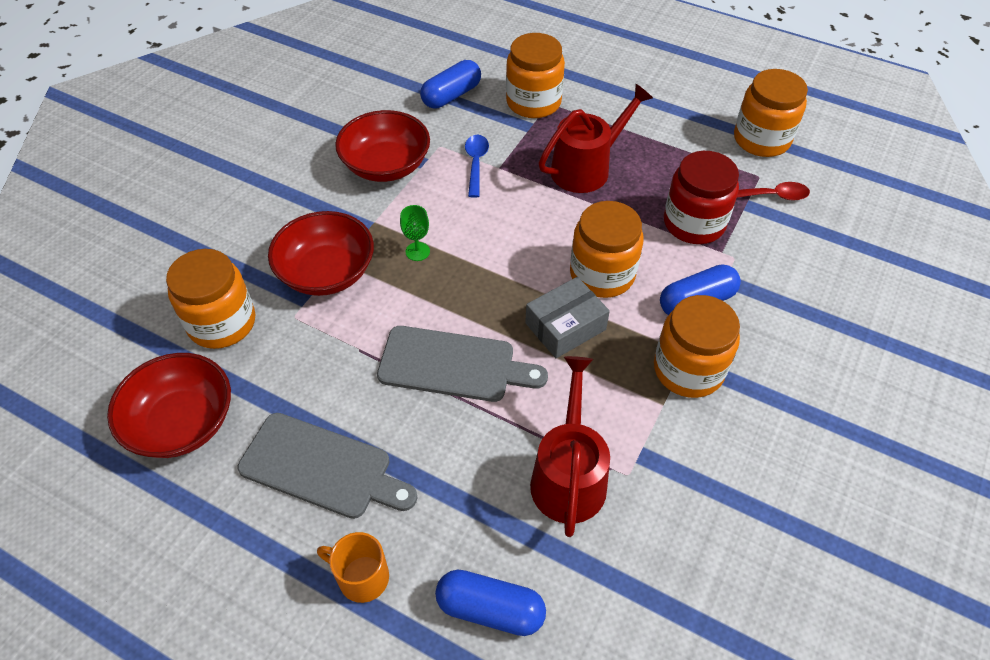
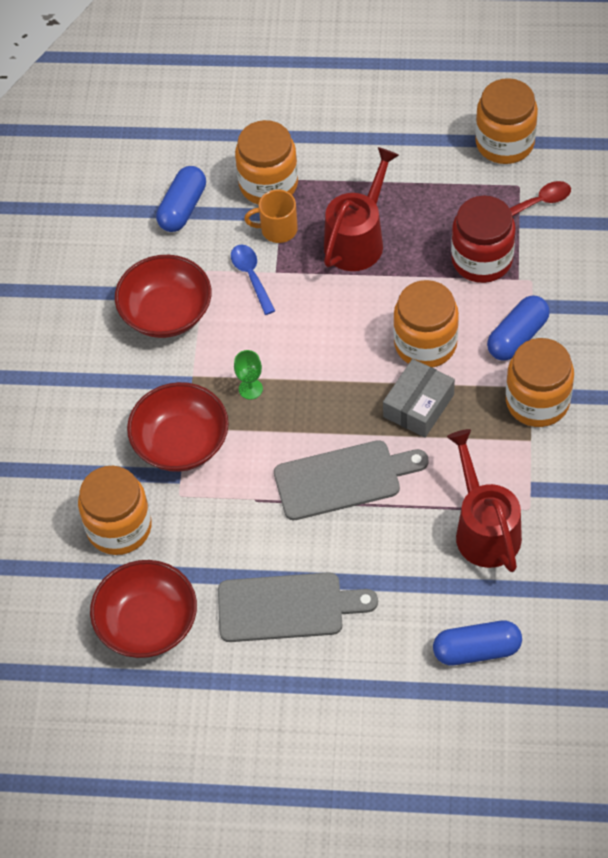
camera: 20 degrees left, 5 degrees up
(362, 577) = (369, 671): orange mug -> orange mug (277, 229)

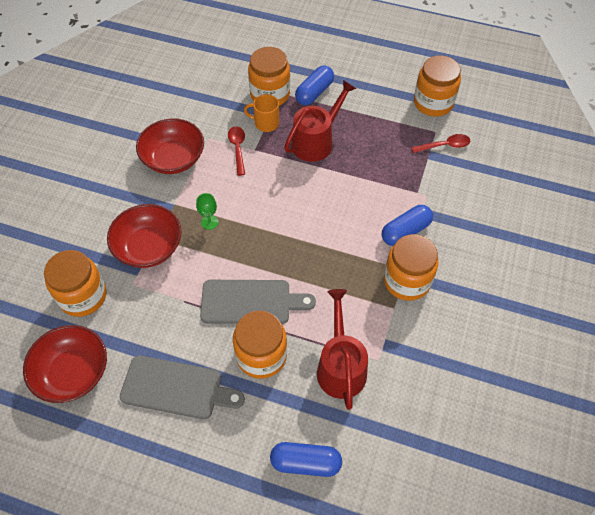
camera: 10 degrees right, 0 degrees up
(183, 208) = (210, 96): blue capsule -> blue capsule (314, 93)
(251, 276) = (237, 149): blue spoon -> red spoon
(418, 405) = (321, 262): grey box -> none
(425, 344) = (339, 221): orange jar -> orange jar (261, 356)
(482, 260) = (396, 173): red jar -> none

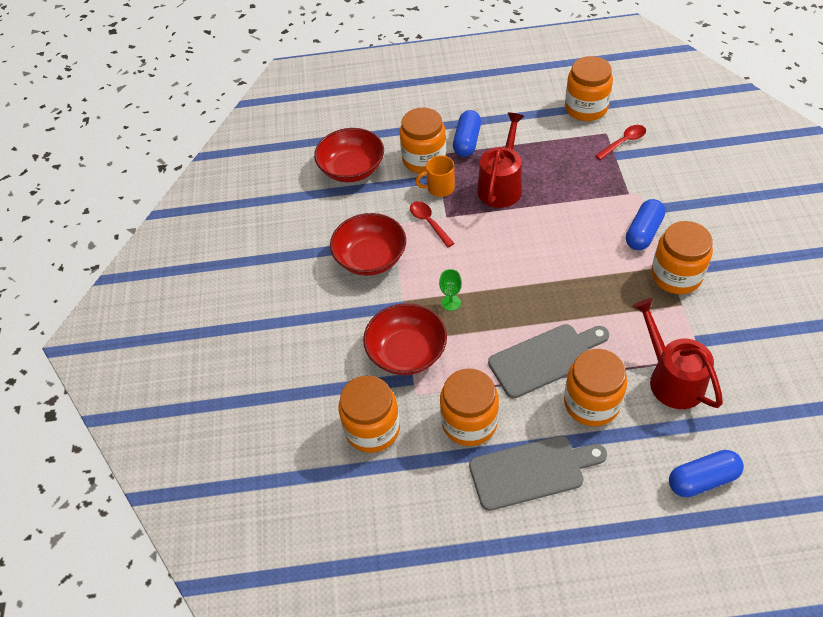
camera: 20 degrees left, 5 degrees down
(73, 373) = (416, 506): red bowl -> red bowl (352, 169)
(157, 325) = (469, 422): none -> orange jar

